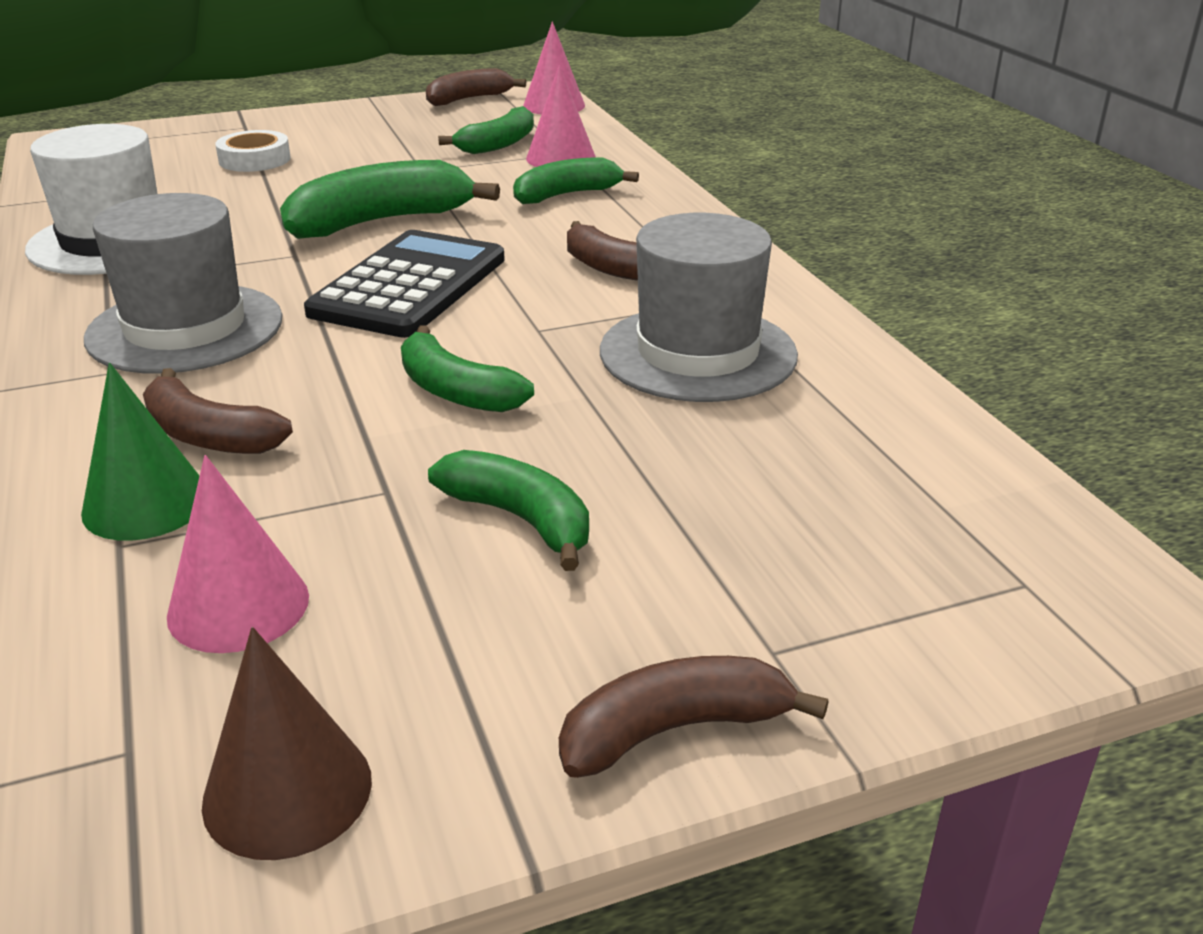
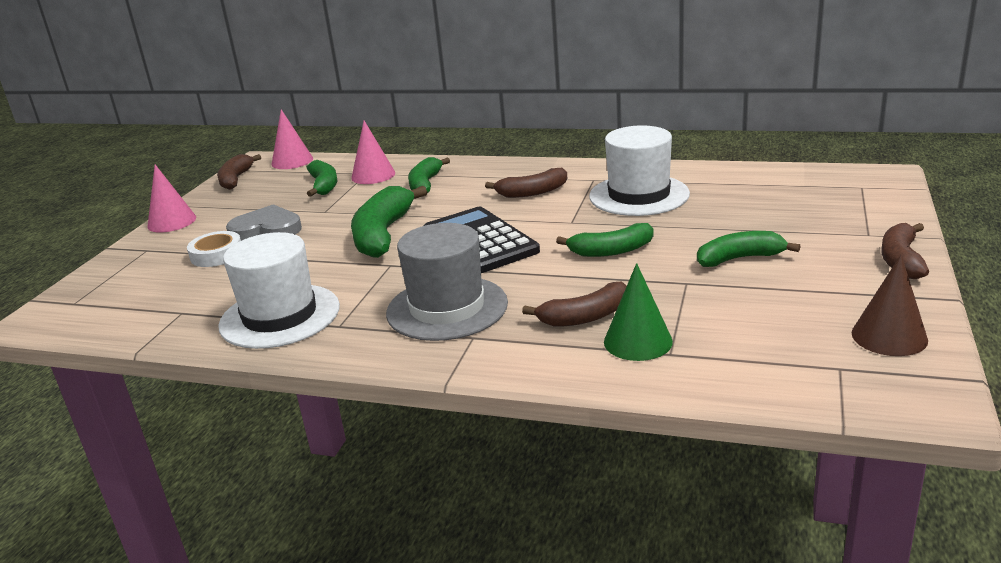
camera: 50 degrees left, 5 degrees down
(238, 606) = (752, 329): pink cone -> pink cone (172, 222)
(342, 159) = (266, 229): none -> grey heart
(698, 353) = (639, 195): grey hat -> white hat

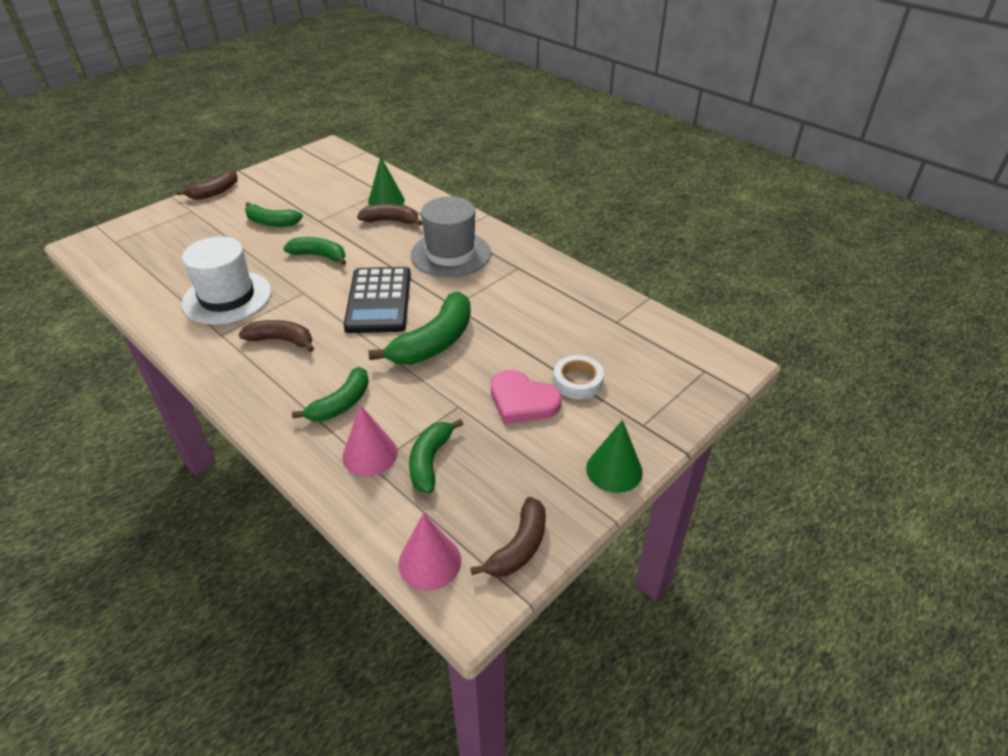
camera: 155 degrees left, 15 degrees up
(172, 222) = (614, 470): pink cone -> green cone
(266, 229) = (522, 401): grey heart -> pink heart
(280, 316) = (550, 289): white hat -> none
(889, 336) = (294, 167): brown cone -> none

